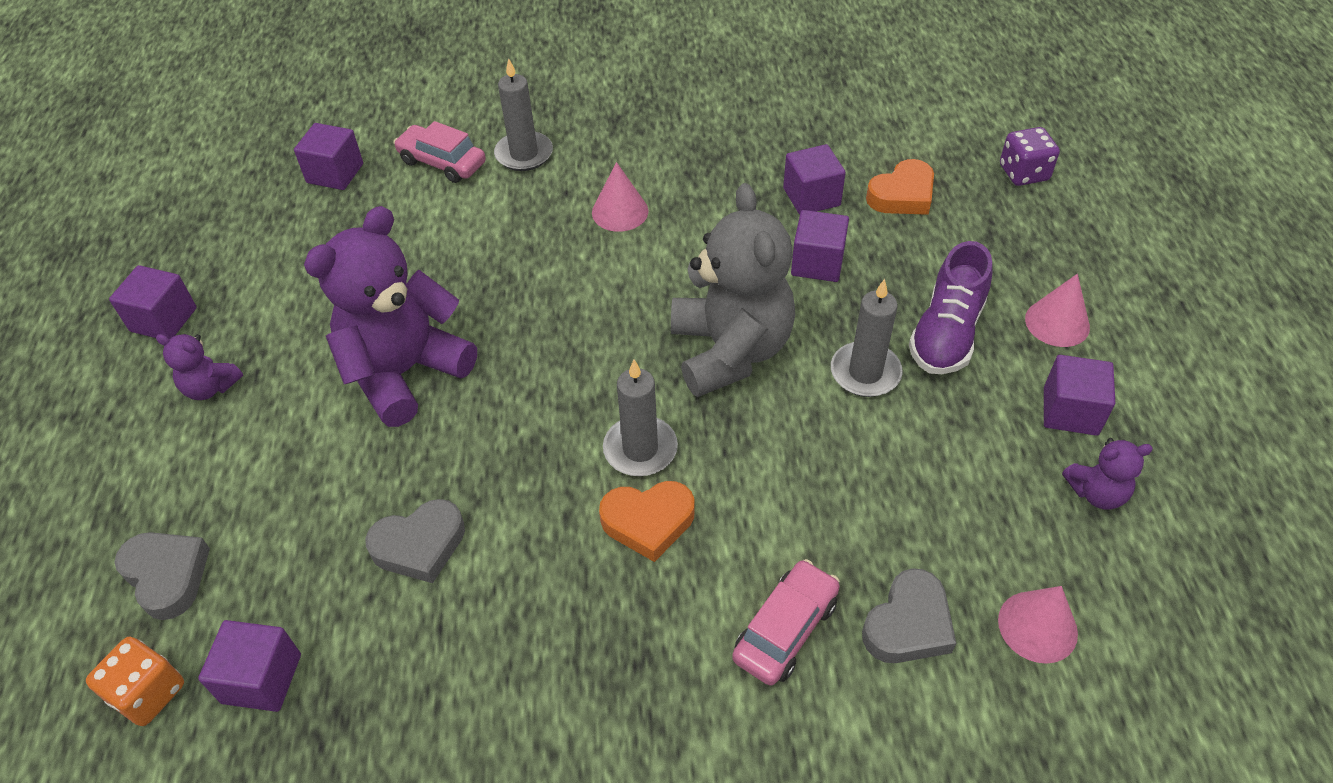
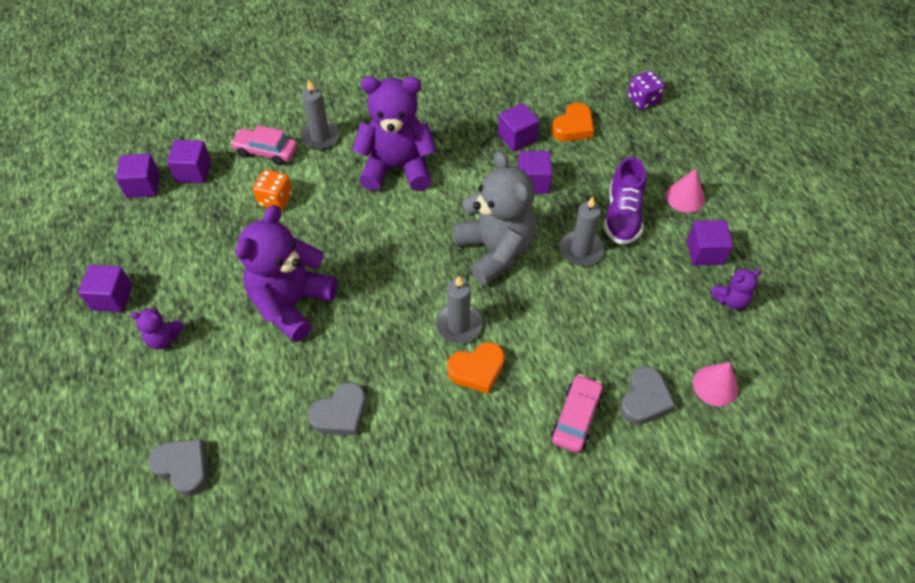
camera: 15 degrees left, 5 degrees up
(148, 693) = (201, 542): orange dice -> orange dice (275, 199)
(262, 678) = (270, 517): purple cube -> purple cube (143, 186)
(620, 211) = (397, 168): pink cone -> purple teddy bear

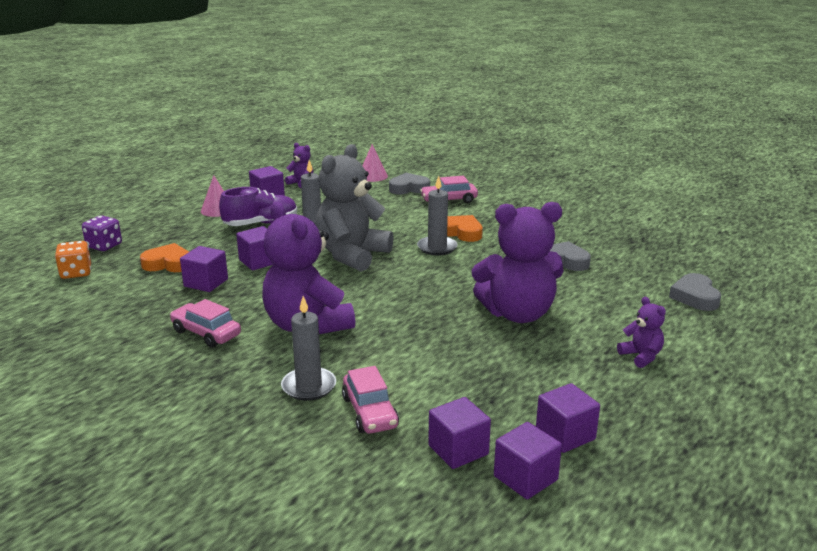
camera: 125 degrees left, 30 degrees down
(112, 297) = (661, 408): purple cube -> purple cube (565, 435)
(275, 199) = (426, 373): orange dice -> orange dice (76, 273)
(434, 113) = (206, 333): none -> pink car

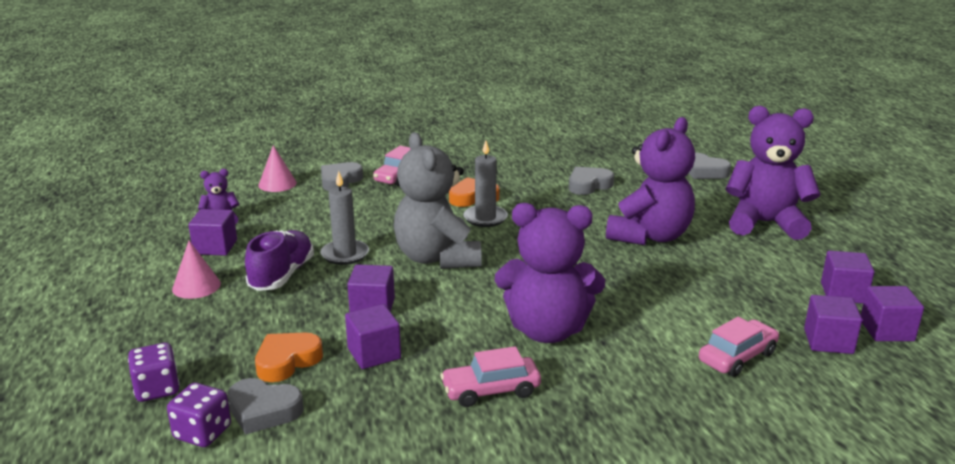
camera: 50 degrees left, 0 degrees up
(76, 273) = (202, 432): orange dice -> purple dice
(112, 278) = (263, 411): none -> grey heart
(309, 386) = (663, 370): grey candle -> none
(370, 412) = (737, 357): pink car -> pink car turned 60 degrees counterclockwise
(641, 356) = (765, 223): purple teddy bear -> purple teddy bear, size x2.22

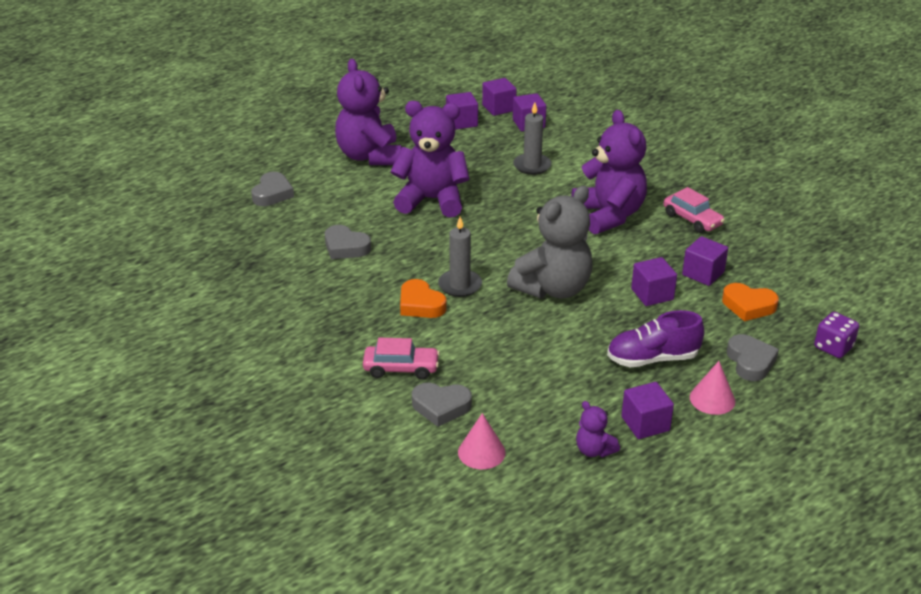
camera: 115 degrees left, 10 degrees up
(202, 432) = (842, 307): purple dice -> none
(263, 411) = (800, 293): grey heart -> grey heart (750, 362)
(345, 254) = (589, 339): grey candle -> grey candle (532, 166)
(737, 357) = (574, 148): pink car -> none

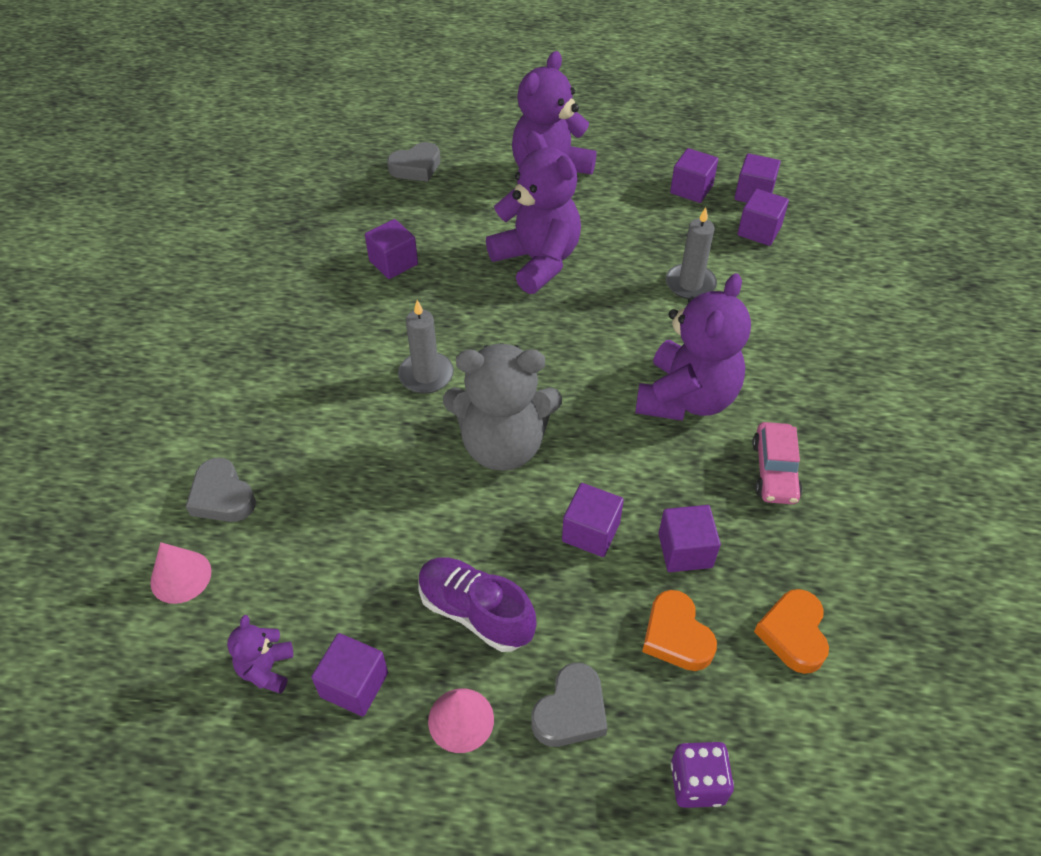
camera: 45 degrees right, 15 degrees up
(345, 247) = (393, 263): grey heart -> purple cube
(401, 368) = (253, 427): pink car -> none
(420, 304) = (364, 370): orange heart -> orange heart (793, 634)

